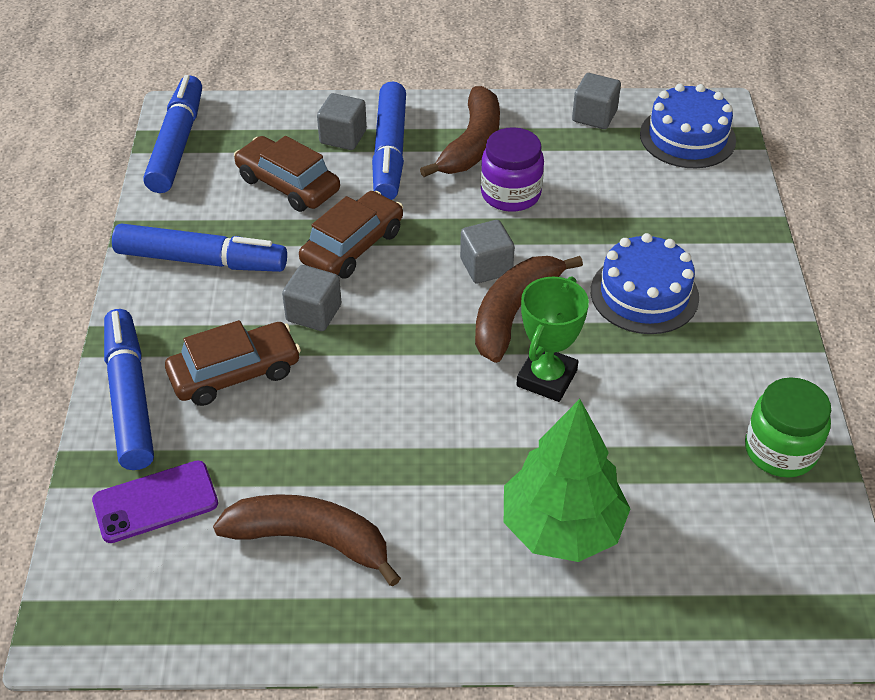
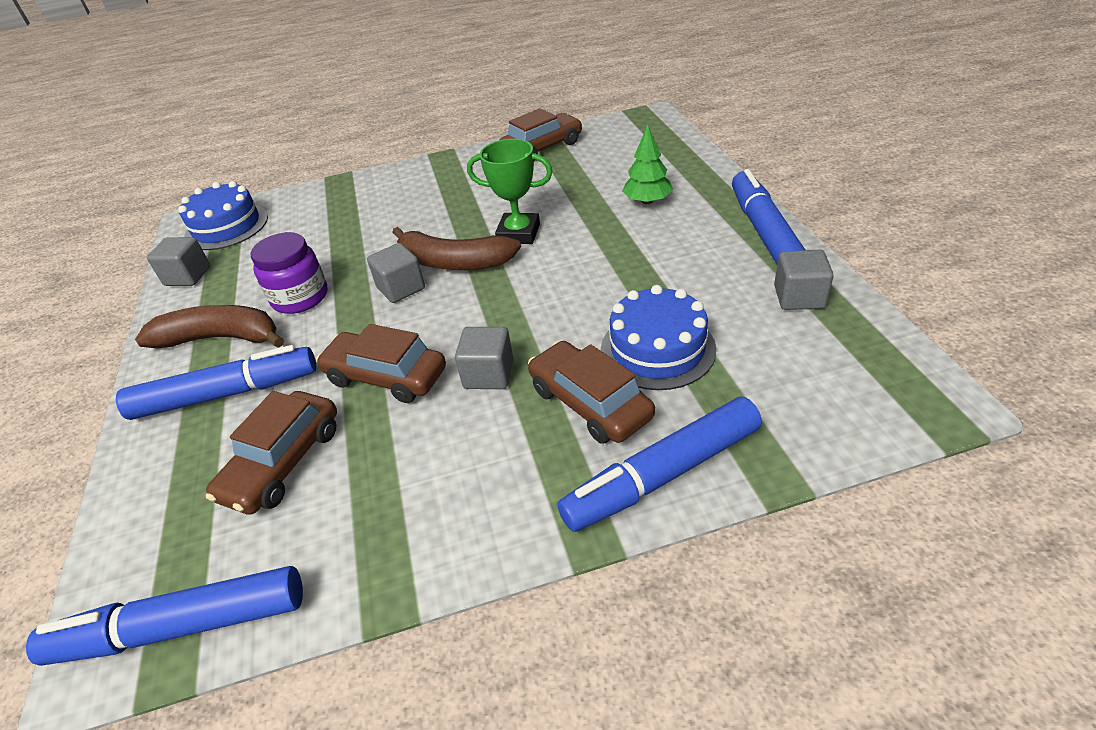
camera: 100 degrees left, 5 degrees down
(155, 502) = (771, 400): purple phone -> none
(200, 260) = (429, 497): blue marker -> blue marker (764, 232)
(311, 540) = (737, 298): brown banana -> none
(343, 137) = (193, 441): grey cube -> grey cube (799, 297)
(562, 527) = (647, 201): green tree -> green tree, size x0.57
(644, 294) = (417, 212): blue cake -> blue cake (657, 349)
(780, 450) = (542, 148): green jar -> brown car

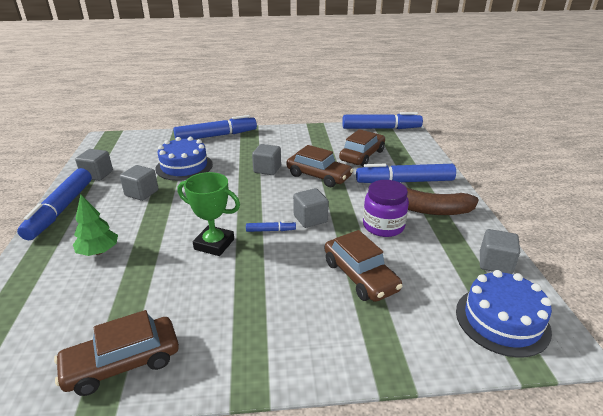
camera: 175 degrees left, 10 degrees down
(454, 262) = (270, 230): brown banana -> blue marker
(590, 403) = (228, 155): brown car -> brown car (360, 276)
(678, 279) = (141, 193): none -> grey cube

